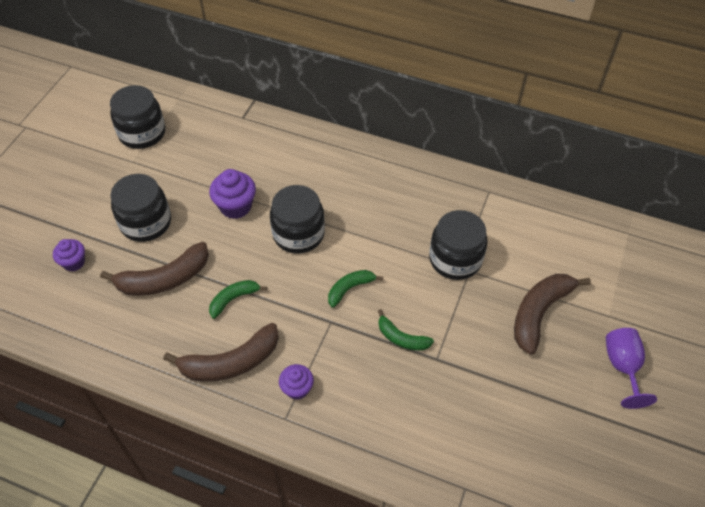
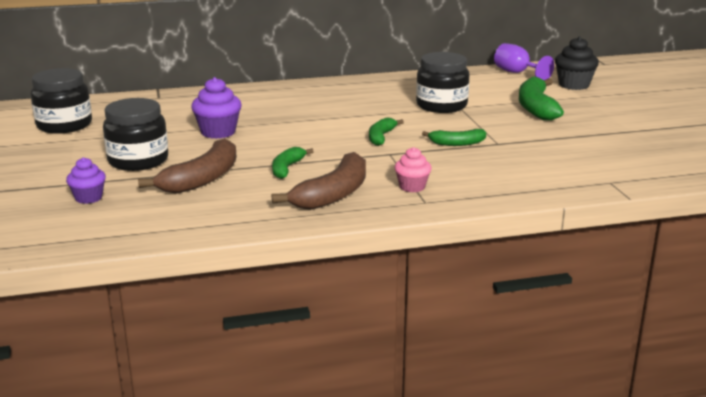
camera: 35 degrees left, 30 degrees down
(297, 389) = (412, 187): purple cupcake -> pink cupcake
(298, 234) = (297, 128): black jar -> none
(539, 313) = (536, 108): brown banana -> green banana
(622, 367) = (623, 110): purple goblet -> purple goblet (517, 73)
(626, 288) = (573, 85): none -> black cupcake

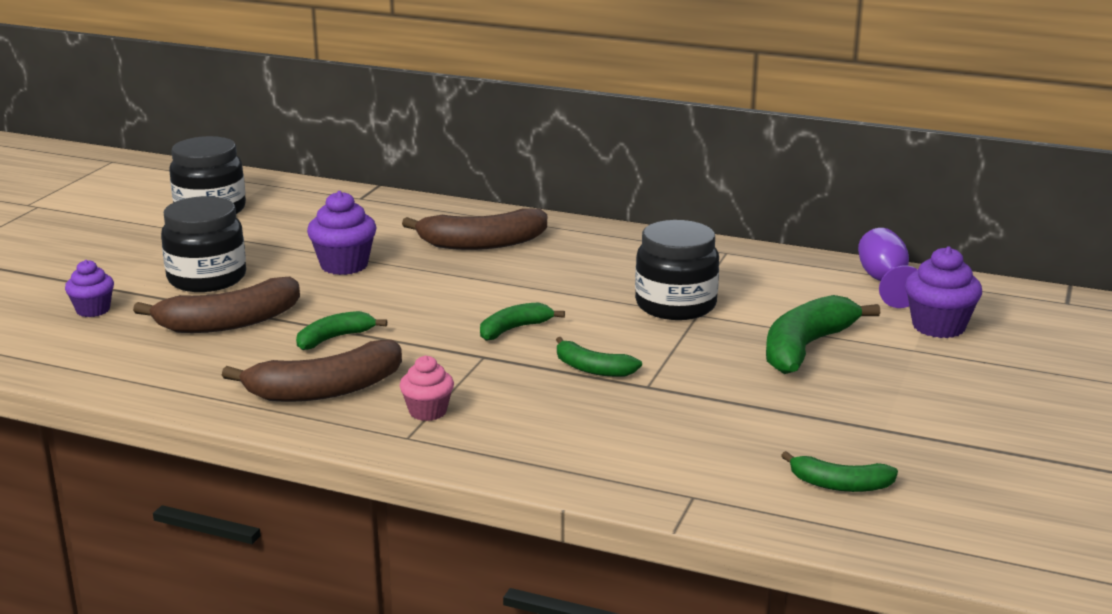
camera: 35 degrees right, 0 degrees up
(282, 103) = (482, 243): none -> brown banana
(573, 85) = (938, 326): black cupcake -> purple cupcake
(658, 157) = (840, 484): none -> green banana

